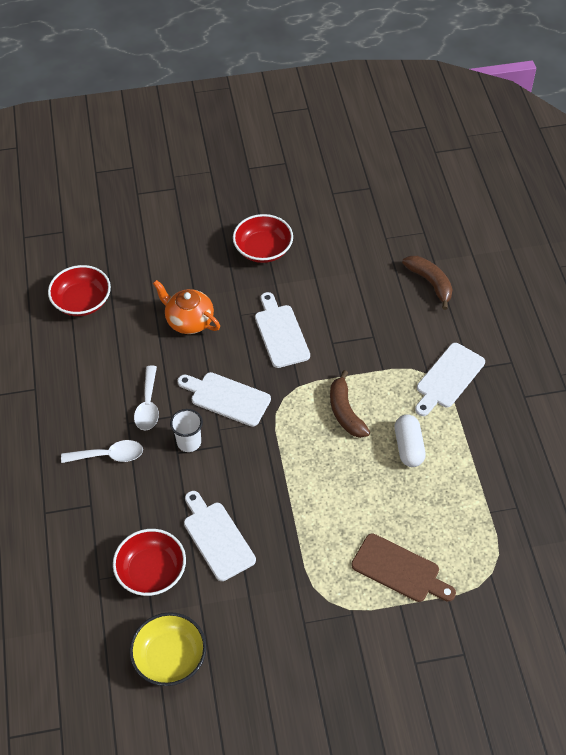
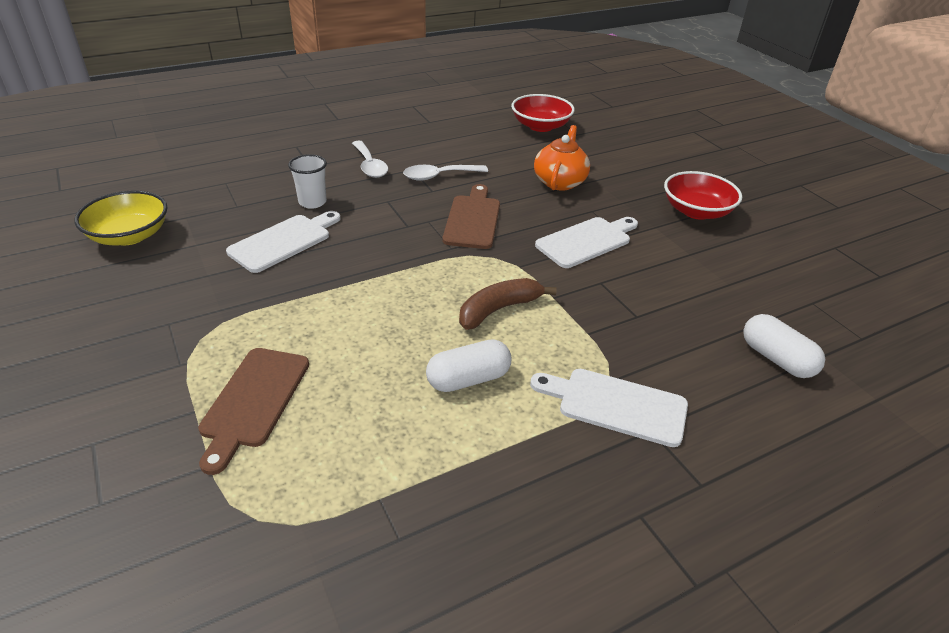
camera: 70 degrees right, 15 degrees down
(151, 571) = (236, 209): red bowl -> none
(189, 442) = (403, 205): white cup -> white cup (312, 202)
(227, 398) = (473, 219): white cutting board -> brown cutting board
(430, 283) = (776, 359): brown banana -> white capsule

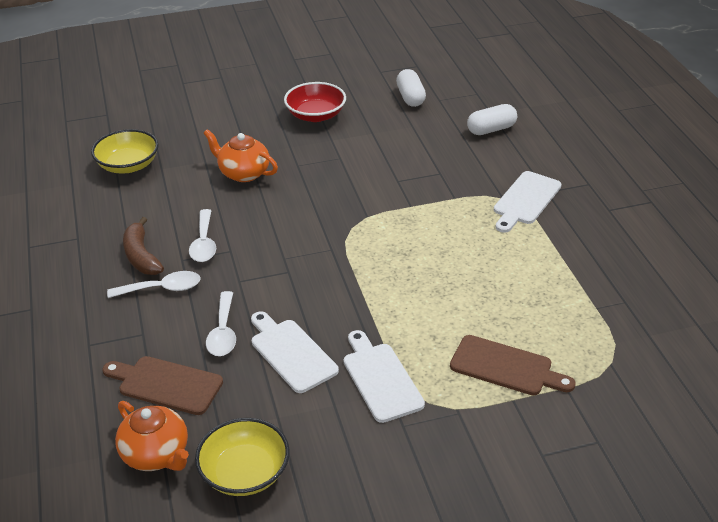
camera: 75 degrees left, 0 degrees up
(163, 192) = (156, 454): none -> orange teapot
(312, 202) = (223, 332): white cup -> white spoon
(468, 379) = (494, 259): white capsule -> white capsule (410, 97)
(473, 219) = (290, 232): brown cutting board -> brown cutting board (166, 384)
(499, 309) = (421, 234): brown banana -> brown banana (141, 256)
(540, 126) = (128, 165): red bowl -> yellow bowl
(586, 241) = (342, 177): white cutting board -> white cutting board (380, 379)

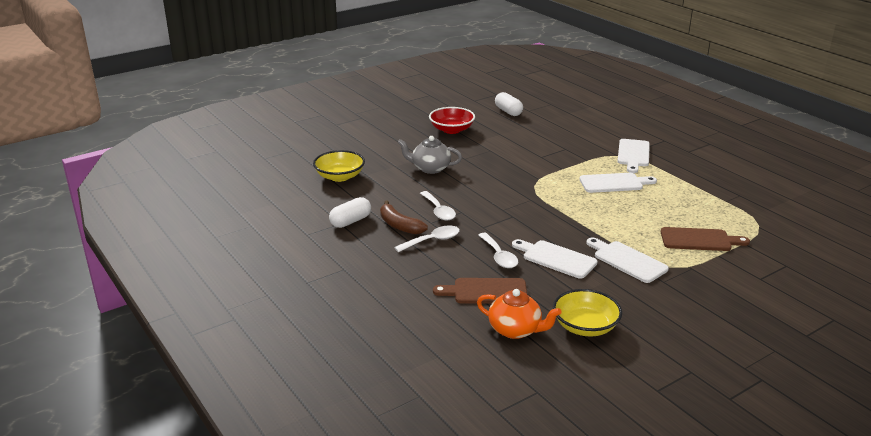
camera: 20 degrees left, 10 degrees down
(243, 173) = (430, 168): orange teapot -> grey teapot
(461, 244) = (614, 183): none -> white cutting board
(491, 129) = (577, 121): white capsule -> white capsule (350, 221)

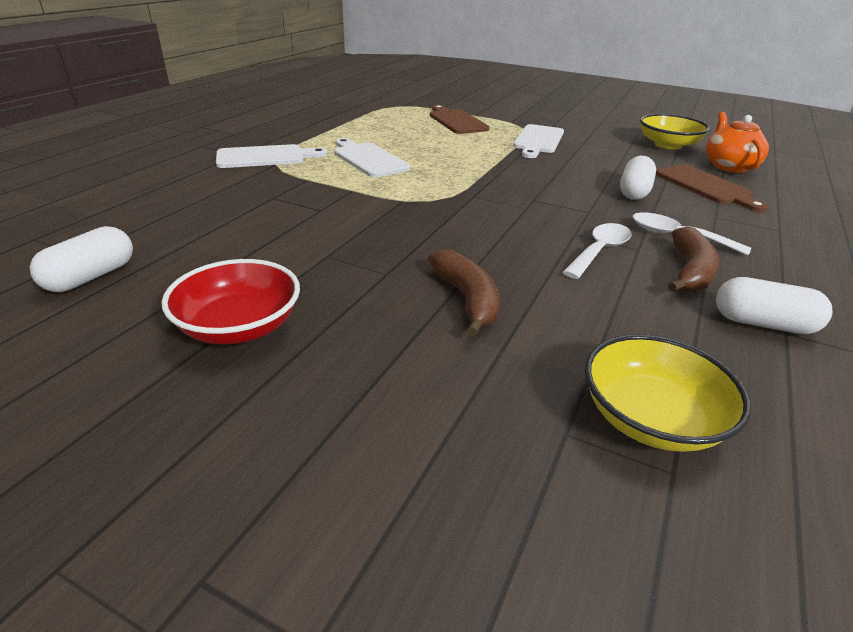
camera: 120 degrees left, 5 degrees up
(430, 168) = (467, 299): grey teapot -> brown banana
(499, 256) = (634, 191): white spoon -> white capsule
(556, 258) = (587, 166): white cutting board -> none

